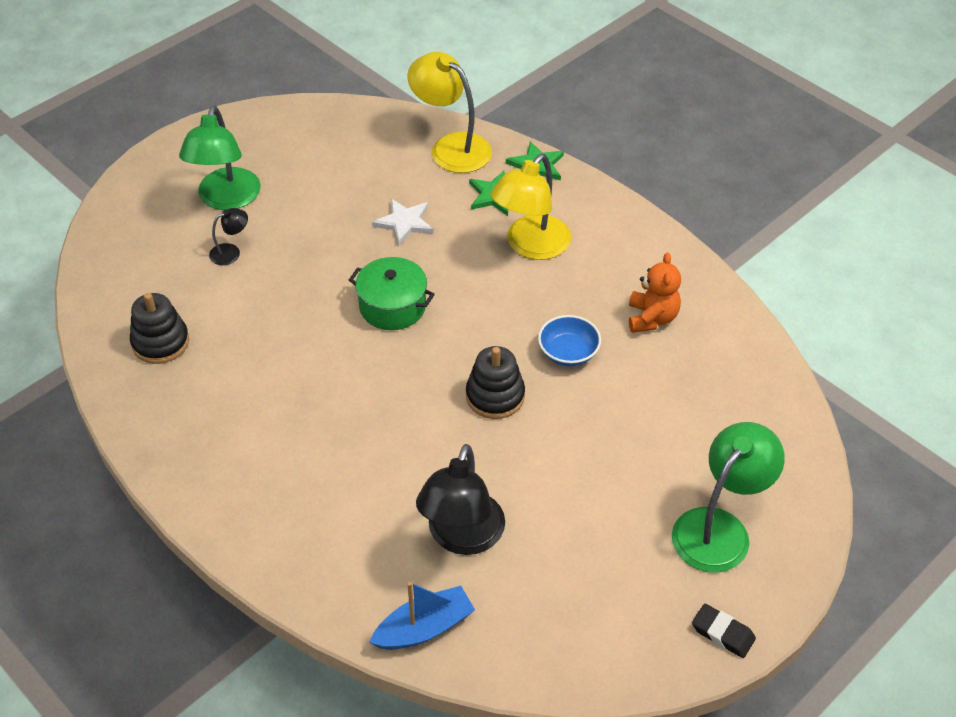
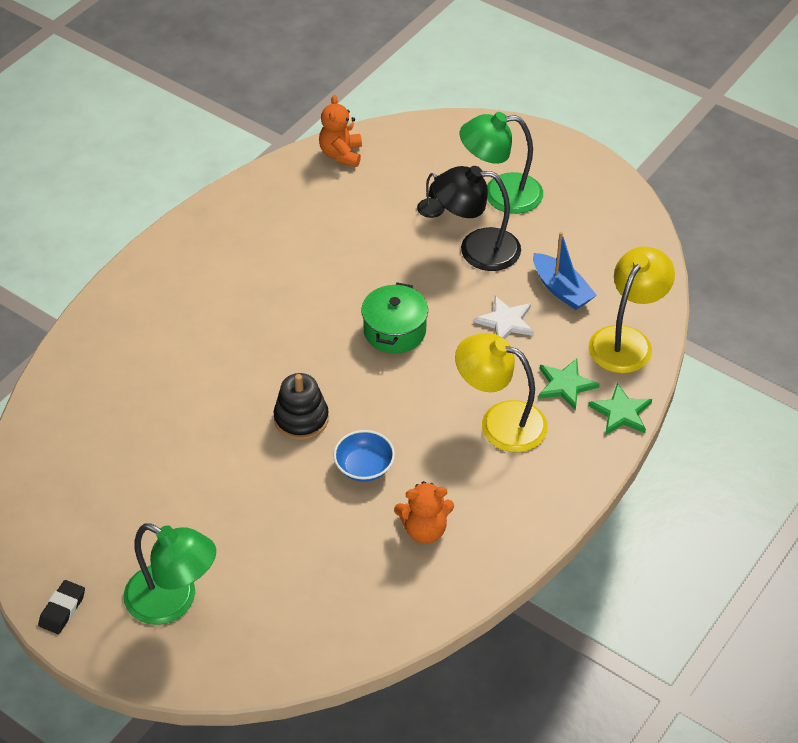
camera: 80 degrees right, 0 degrees up
(106, 317) = (341, 154): none -> orange teddy bear
(160, 342) = (320, 192): black stacking toy -> none
(424, 628) = (56, 406): blue boat -> blue boat (561, 289)
(462, 537) = (145, 417): black lamp -> black lamp (477, 249)

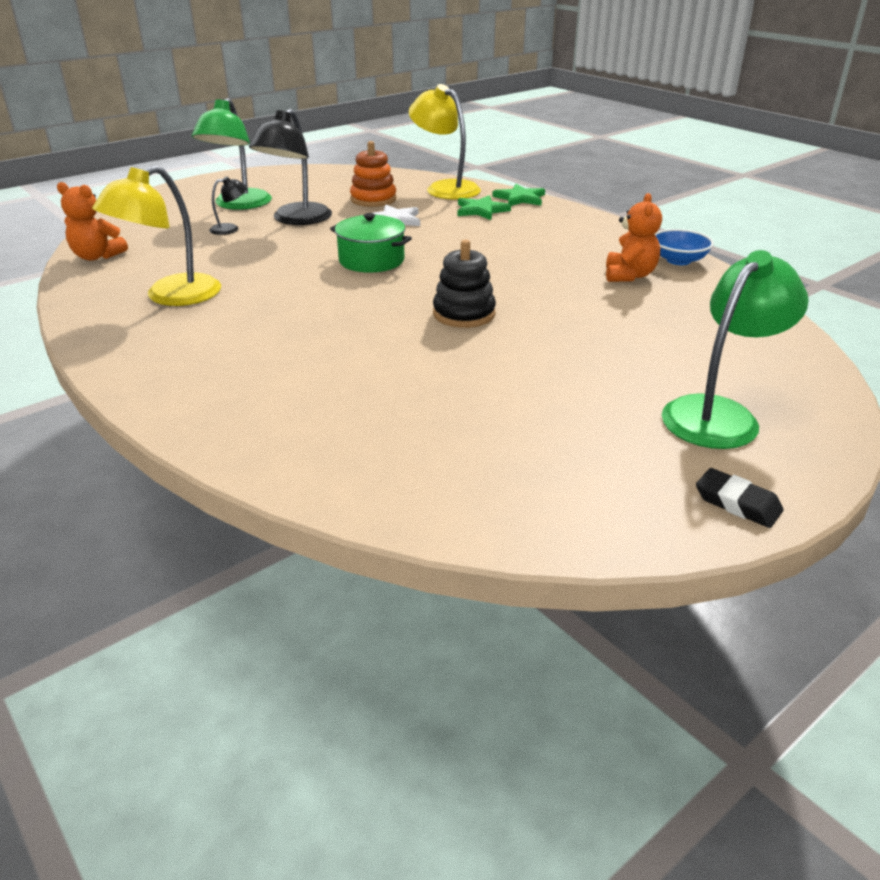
camera: 75 degrees left, 15 degrees down
(364, 467) = (543, 292): blue bowl -> blue bowl (678, 260)
(500, 421) = (510, 235): yellow lamp -> yellow lamp (171, 296)
(561, 289) = (373, 199): blue boat -> orange stacking toy

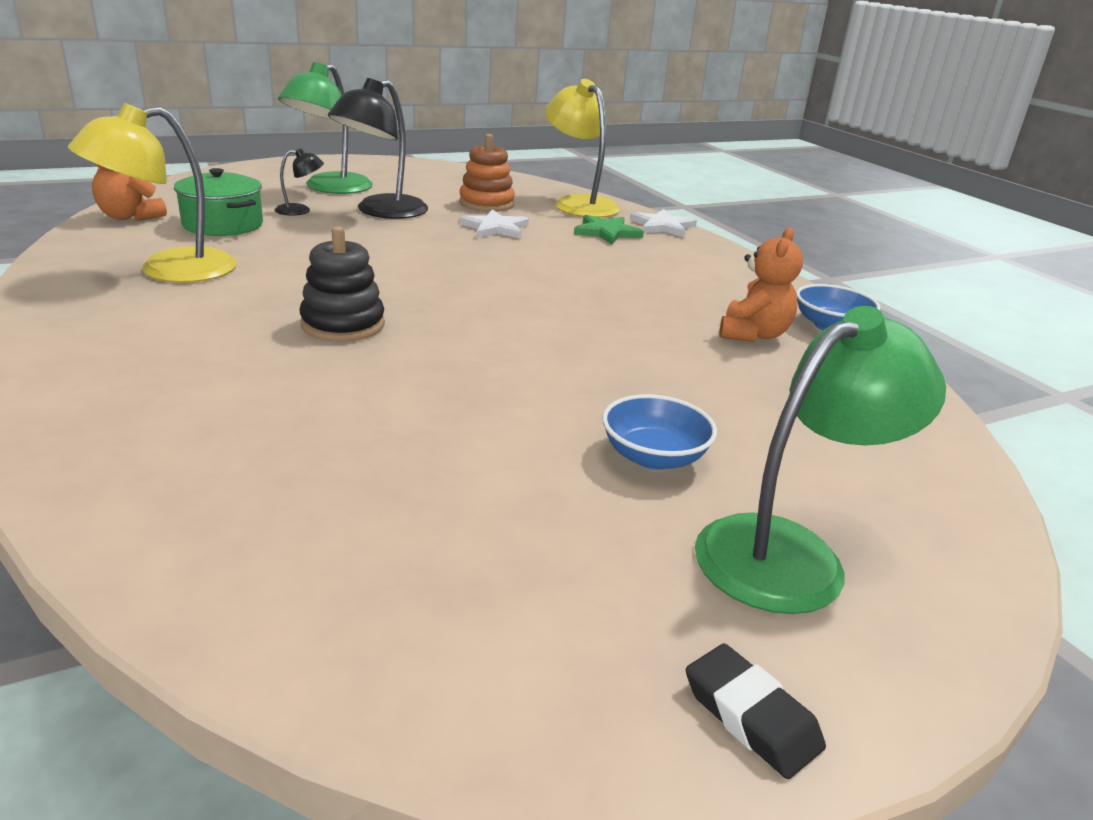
camera: 10 degrees right, 5 degrees down
(371, 260) = (435, 267): green pot -> green pot (223, 225)
(464, 314) = (504, 347): black stacking toy -> black stacking toy (343, 325)
(520, 198) = (663, 226): green star -> white star
(608, 372) = (653, 457): none -> blue bowl

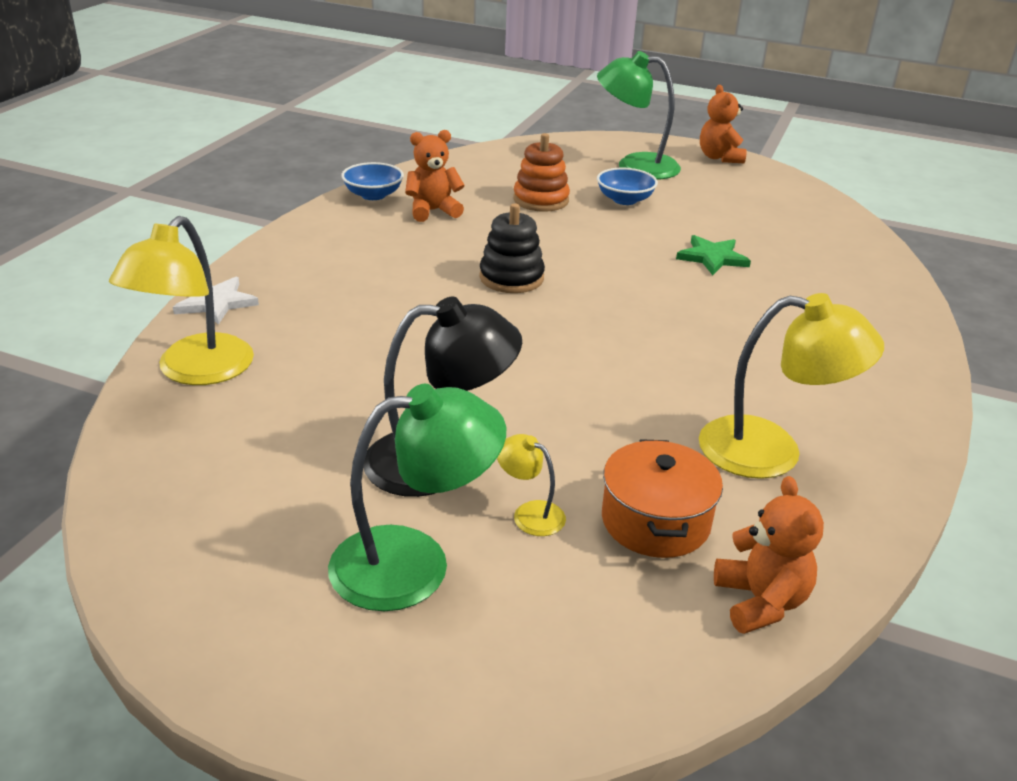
camera: 130 degrees left, 5 degrees up
(223, 225) = (655, 521): green pot -> orange pot
(300, 210) = (530, 513): black lamp -> yellow lamp
(343, 325) = (680, 325): black stacking toy -> black stacking toy (511, 278)
(486, 204) = (291, 421): orange stacking toy -> orange stacking toy (541, 200)
(495, 228) = (375, 374): white star -> none
(606, 232) = (287, 320): green star -> green star (712, 257)
(751, 716) = (719, 157): black eraser -> orange teddy bear

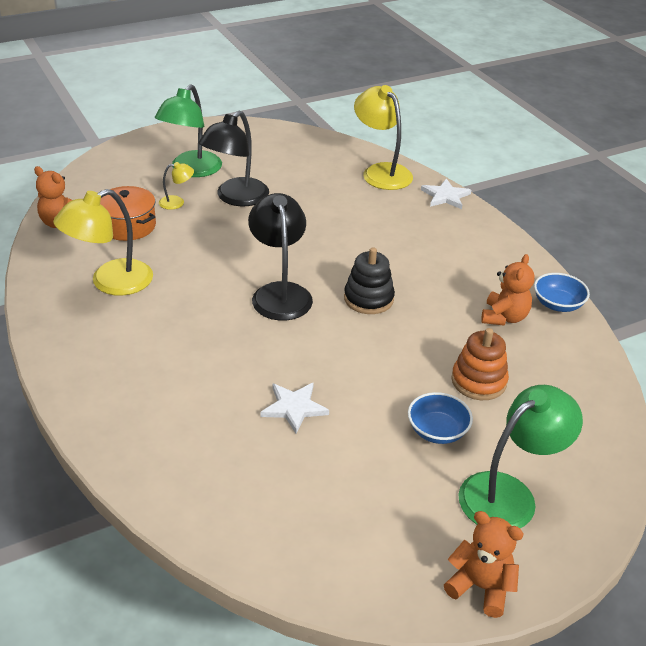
camera: 130 degrees right, 5 degrees up
(586, 328) = (280, 293): none -> black lamp
(712, 257) = (294, 408): green star -> white star

